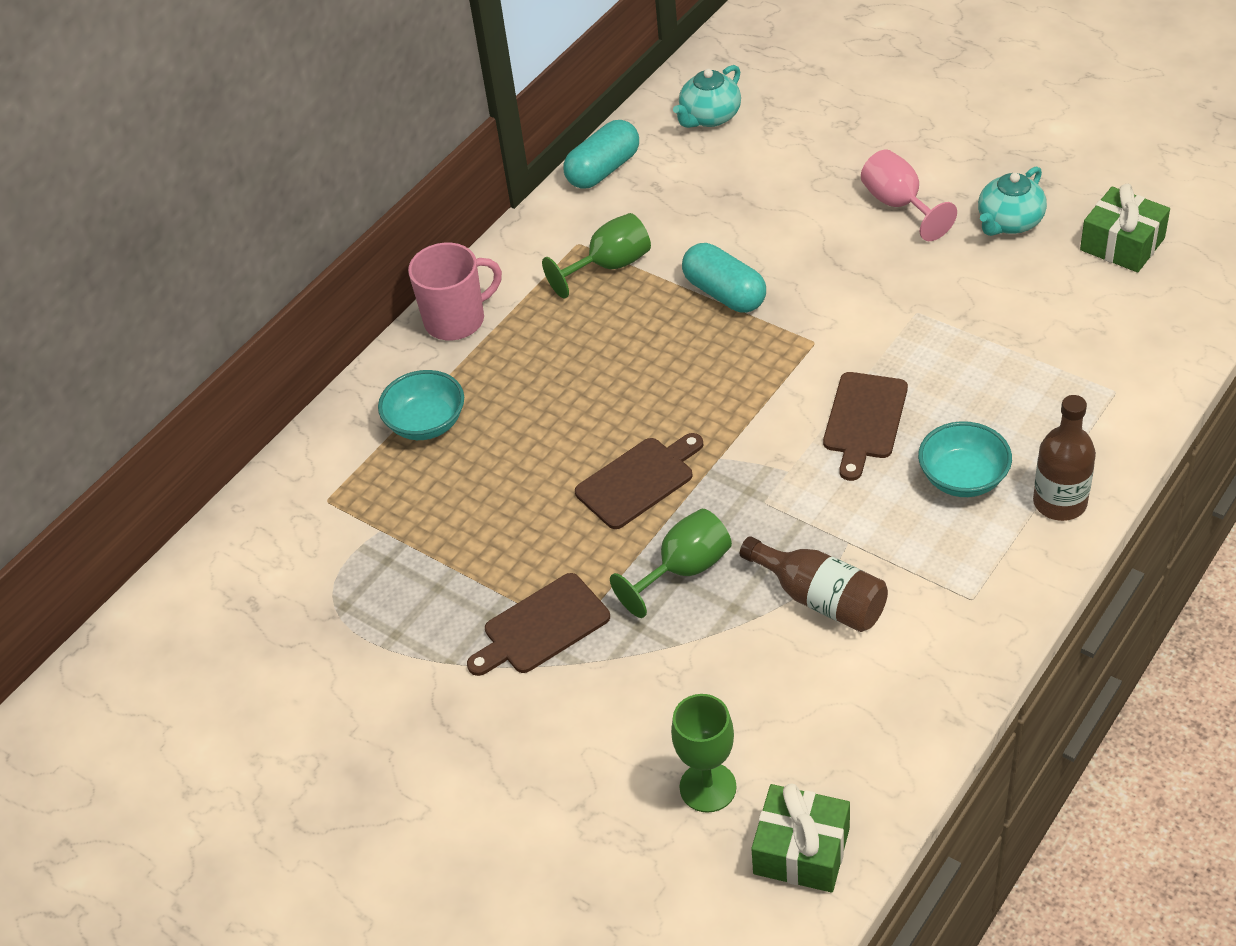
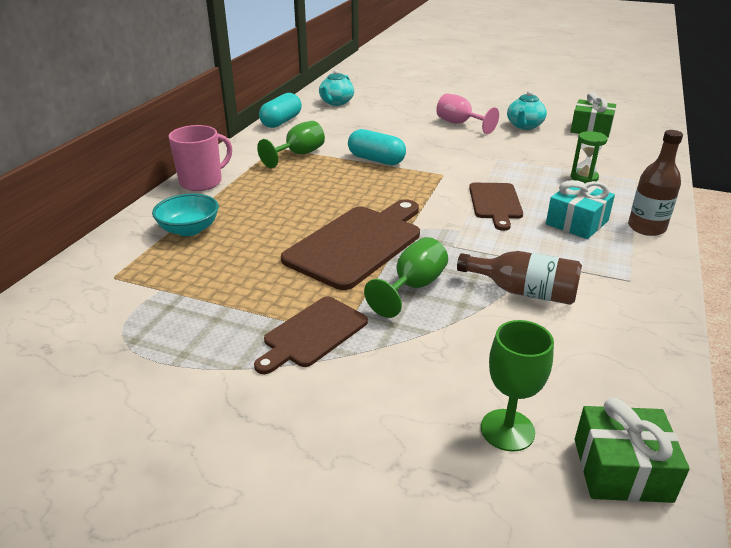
camera: 20 degrees left, 15 degrees down
(638, 480) = (357, 244): brown cutting board -> brown cutting board, size x1.67
(963, 478) = (577, 222): turquoise bowl -> turquoise gift
(1033, 376) = (584, 178): none -> green hourglass

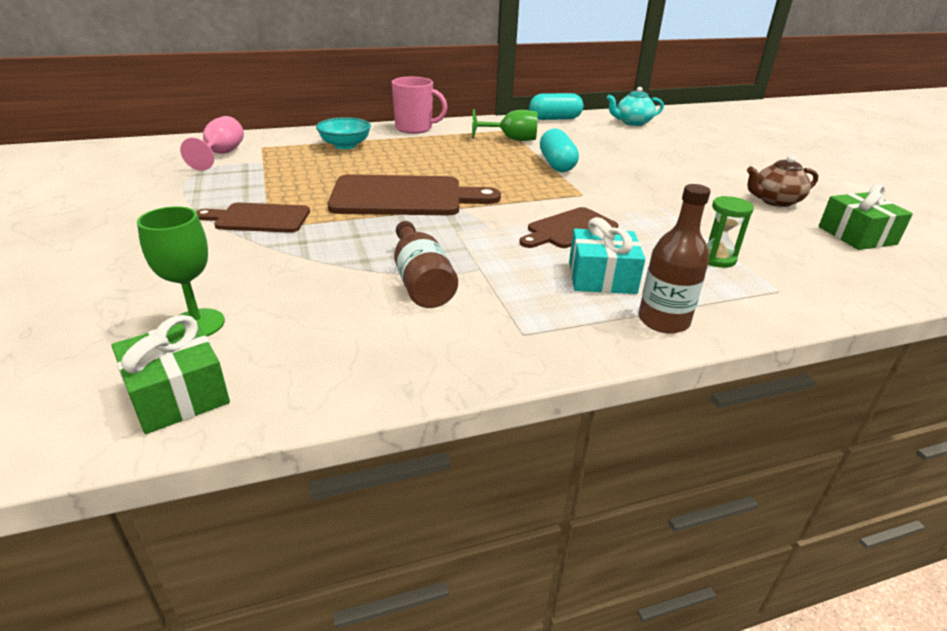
camera: 50 degrees right, 0 degrees up
(413, 287) = (366, 234): green goblet -> none
(460, 124) = (705, 174): pink goblet -> pink goblet (221, 155)
(524, 126) = (775, 201): turquoise teapot -> brown teapot

